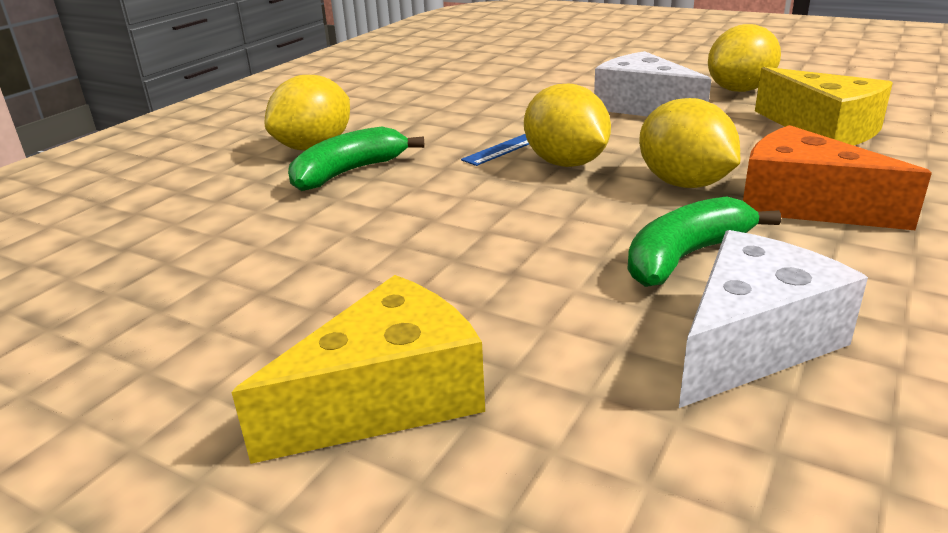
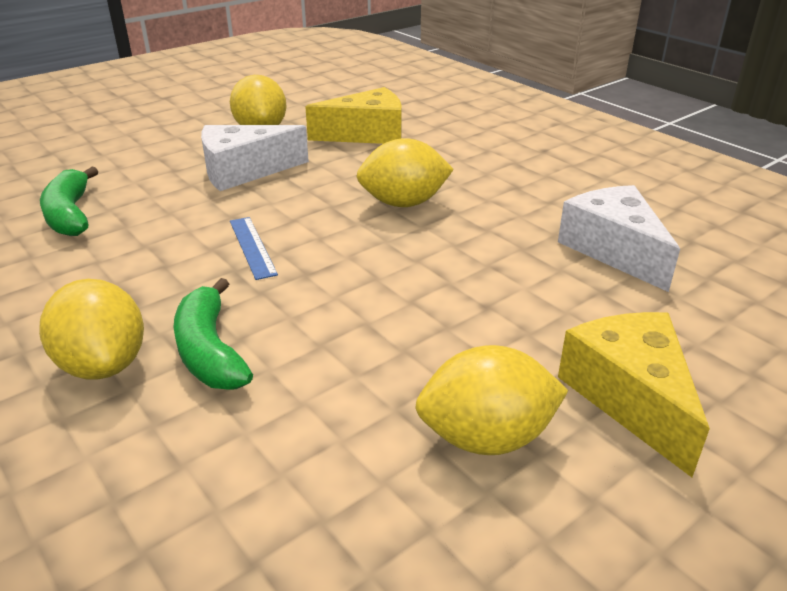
camera: 70 degrees left, 5 degrees up
(566, 163) = (320, 234): yellow lemon -> yellow lemon (486, 437)
(685, 256) = (508, 237): green banana -> green banana (70, 214)
(804, 204) = (468, 179): orange cheese -> none

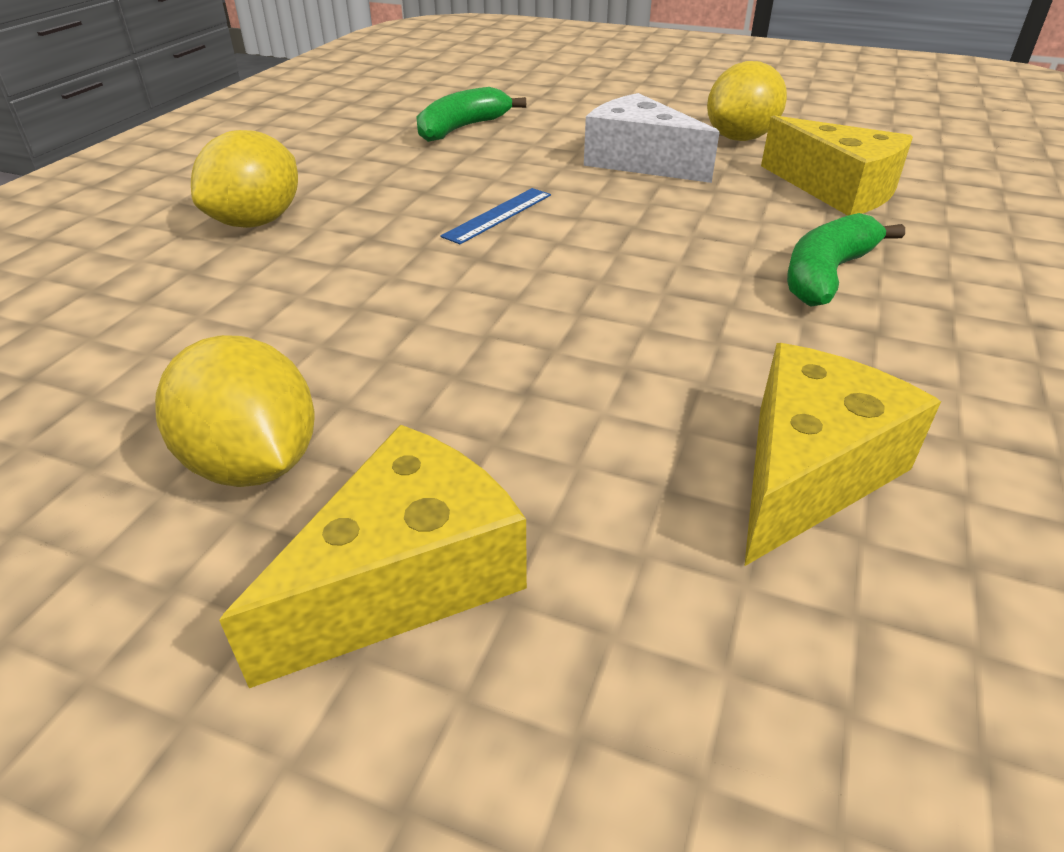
camera: 60 degrees right, 5 degrees up
(210, 351) = (306, 257): green banana -> green banana (826, 274)
(403, 203) = (700, 264): yellow lemon -> none
(614, 250) = (808, 472): white cheese -> yellow cheese

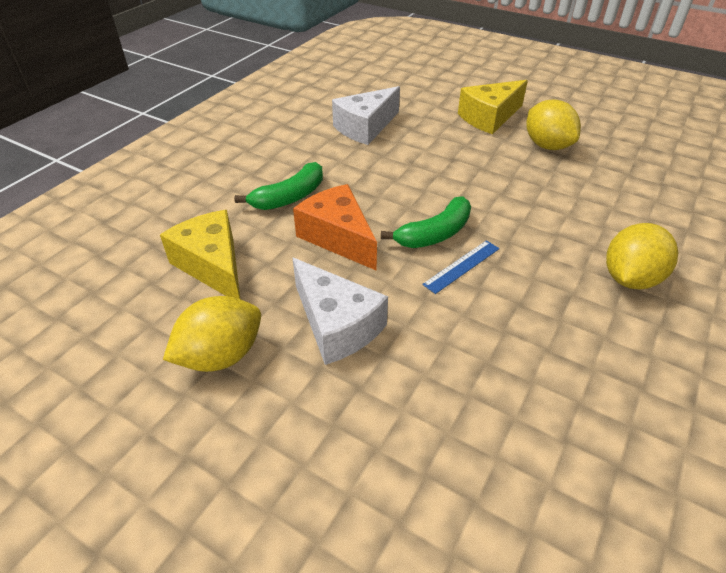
camera: 170 degrees left, 5 degrees up
(462, 128) = (499, 422): green banana -> green banana (435, 234)
(694, 230) = (338, 237): none -> orange cheese
(808, 472) = (365, 127): yellow cheese -> white cheese

